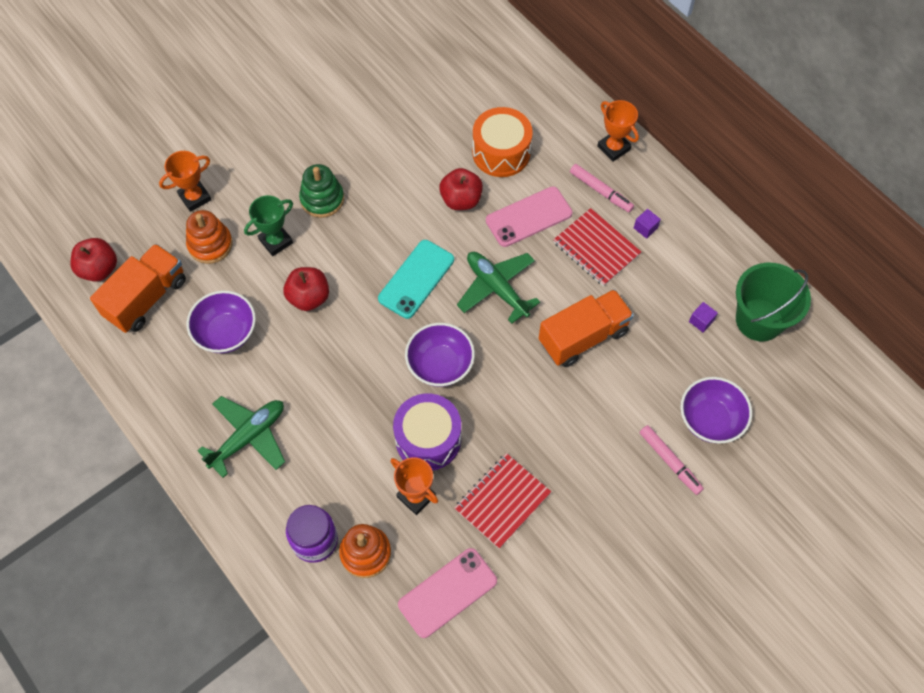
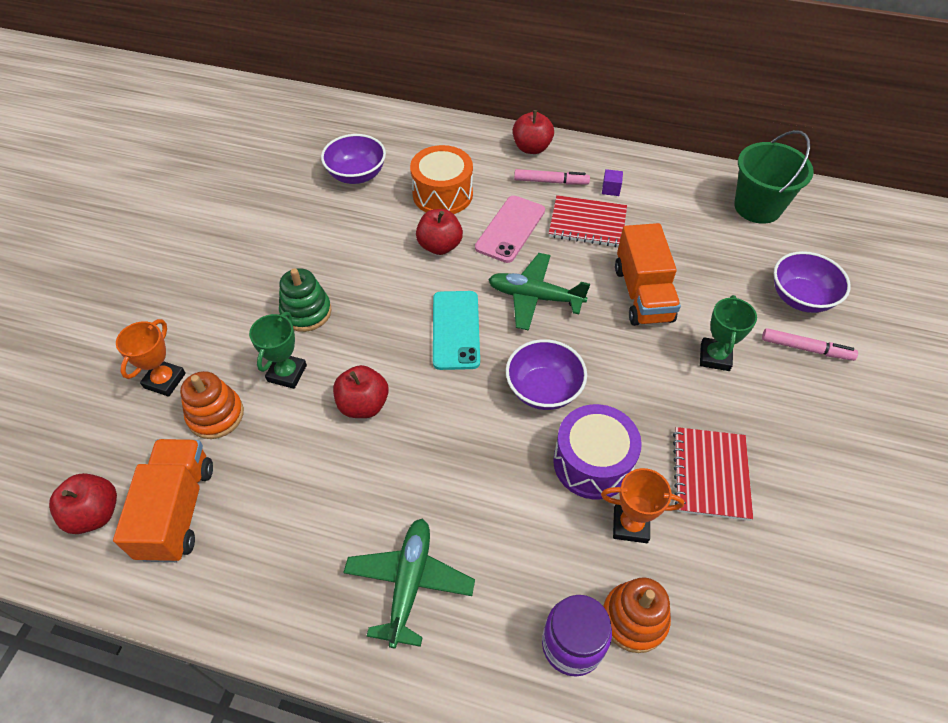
camera: 35 degrees left, 10 degrees down
(226, 333) = (300, 490): purple bowl -> purple bowl (356, 175)
(447, 593) = (747, 599): pink phone -> none
(583, 337) = (642, 294): orange truck -> orange truck turned 150 degrees clockwise
(590, 422) = (715, 357): none -> green trophy
(613, 148) = (531, 148): orange trophy -> red apple
(701, 321) = (718, 231): purple cube -> none

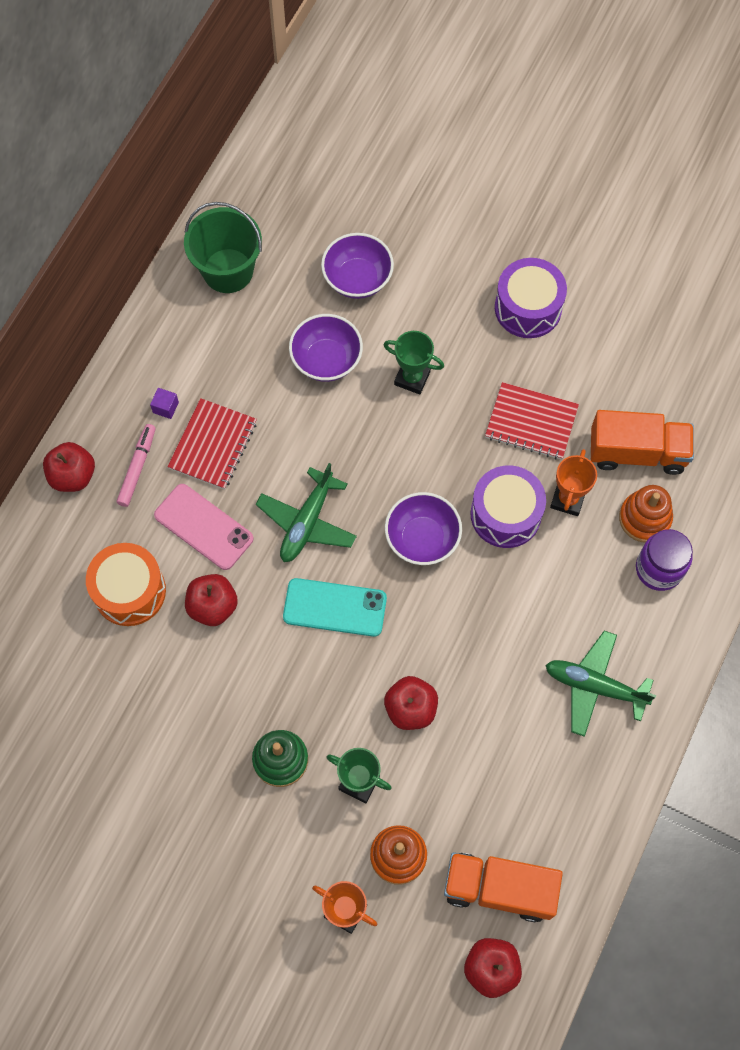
camera: 80 degrees left, 15 degrees up
(356, 175) = (70, 688): purple bowl -> purple bowl (326, 360)
(642, 294) = (324, 418): orange truck -> orange truck (637, 452)
(806, 348) = (417, 298): pink marker -> none
(849, 453) = (528, 308): none -> purple drum

